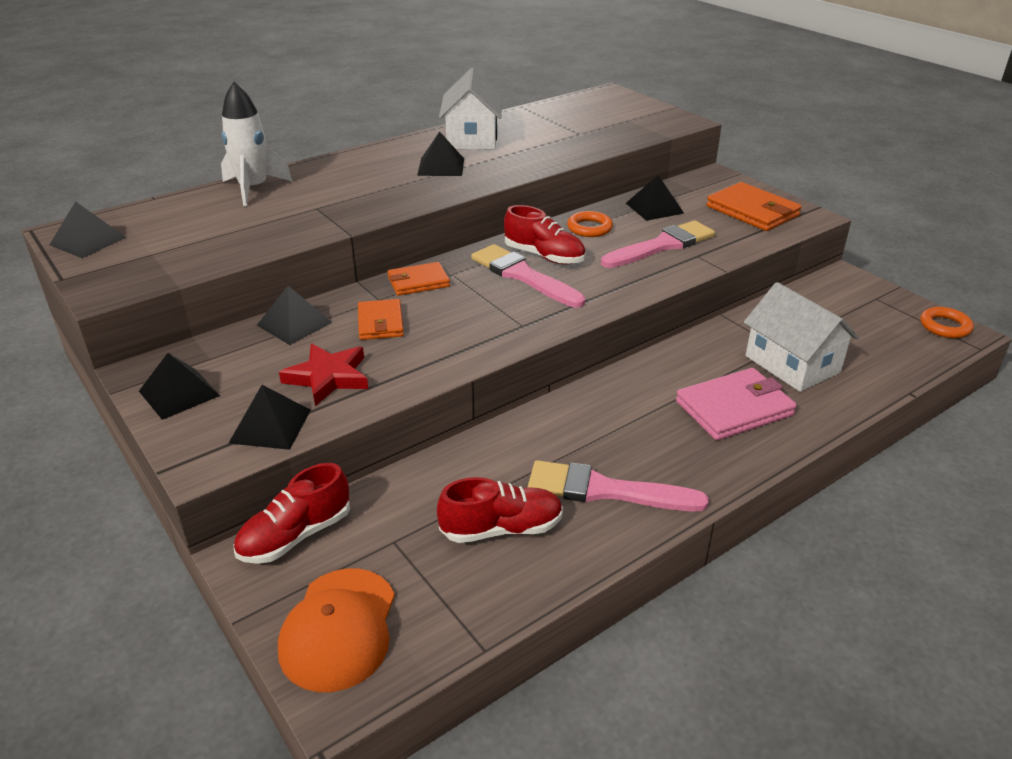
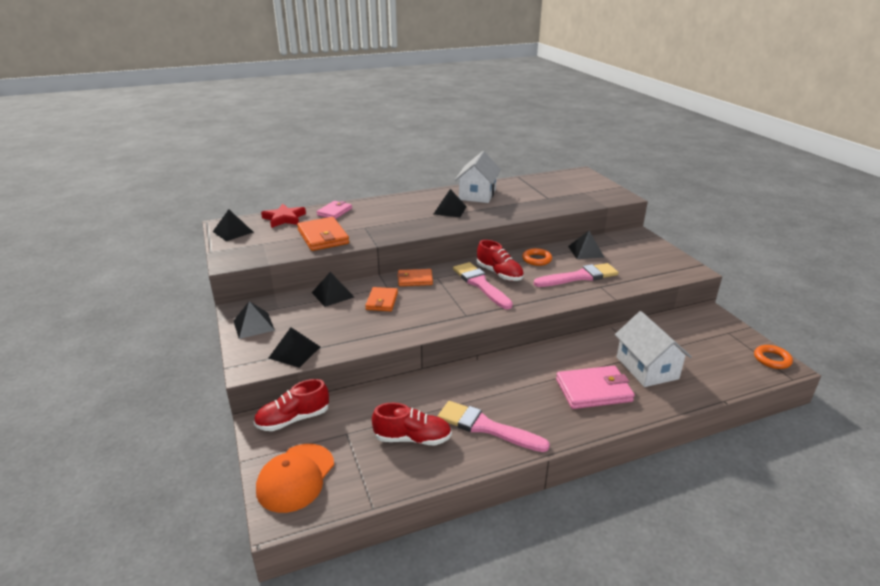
camera: 15 degrees right, 5 degrees down
(253, 189) = (334, 212): white rocket -> pink wallet
(328, 377) = (338, 329): red star -> red star (284, 218)
(752, 211) = (653, 261): orange wallet -> orange wallet (323, 237)

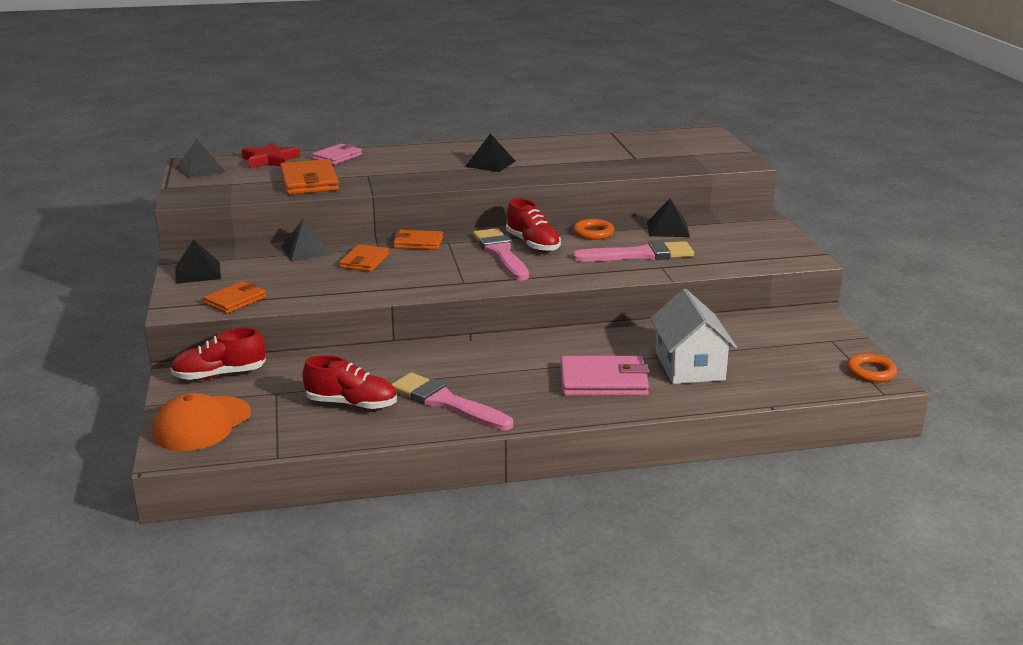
camera: 10 degrees right, 5 degrees down
(294, 352) = (235, 300): black pyramid -> orange wallet
(477, 194) = (539, 149): white house -> none

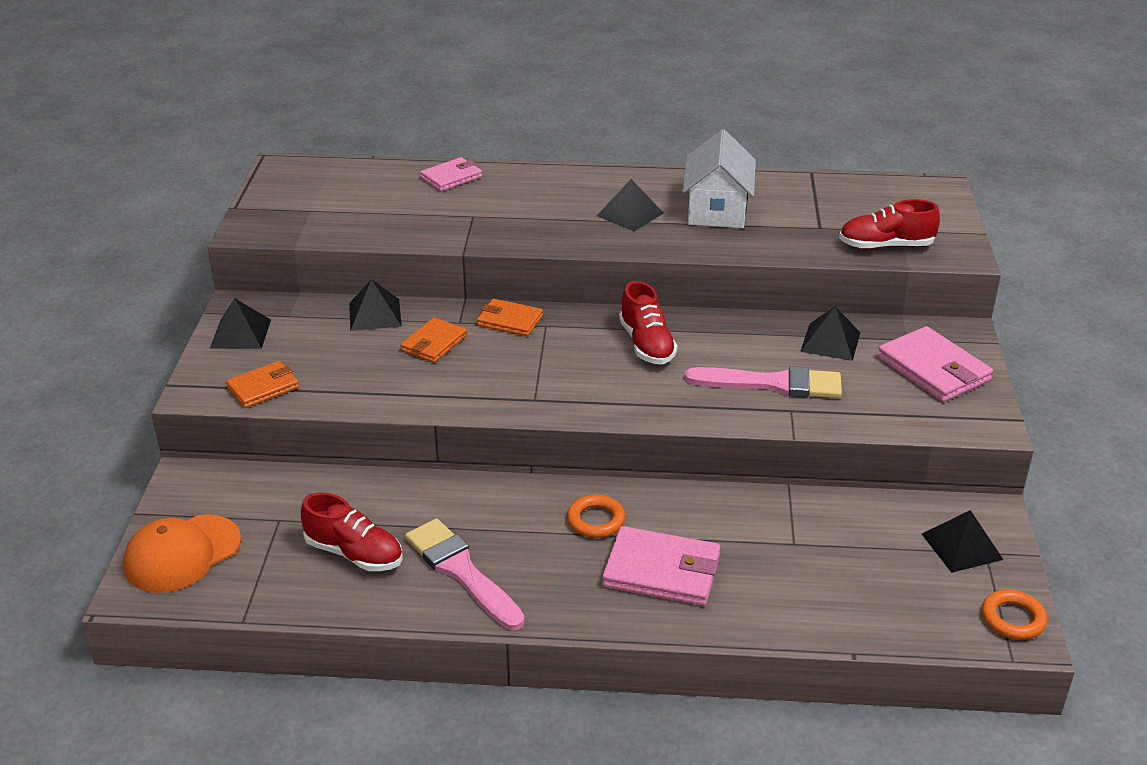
camera: 15 degrees right, 10 degrees up
(200, 170) = (285, 180): black pyramid -> black pyramid (961, 546)
(219, 375) = (228, 480): red shoe -> red shoe (885, 246)
(270, 160) = (370, 173): red star -> none
(309, 181) = (400, 219): orange wallet -> none
(501, 253) = (601, 355): pink brush -> none
(593, 233) = (731, 335): orange ring -> orange ring (596, 520)
(689, 366) = (779, 565): white house -> white house (717, 210)
(749, 235) = (933, 369): none -> pink wallet

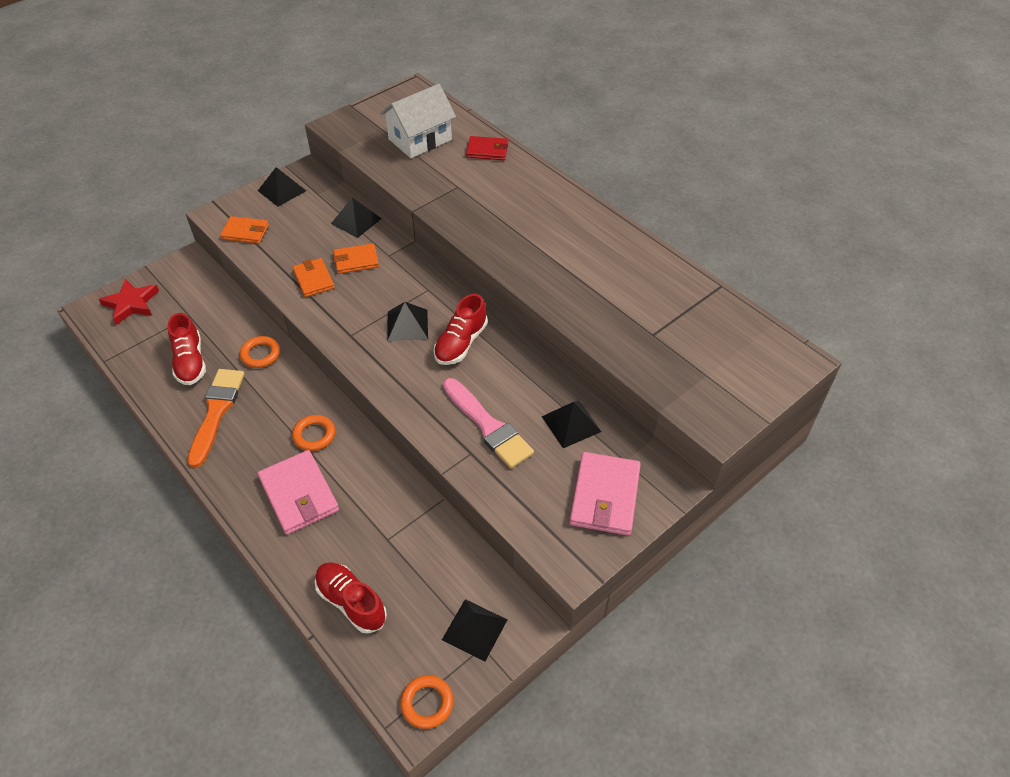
camera: 45 degrees right, 15 degrees up
(182, 554) = (131, 304): orange cap -> red star
(424, 498) = (260, 354): none -> orange ring
(451, 177) = (487, 150): pink wallet -> red wallet
(461, 571) = (216, 412): pink brush -> orange brush
(509, 320) = (414, 272): orange wallet -> orange wallet (313, 279)
(630, 214) = (547, 243): black pyramid -> black pyramid (407, 325)
(717, 210) = (606, 275): white house -> white house (420, 139)
(885, 246) = (674, 381): red shoe -> red shoe (351, 602)

